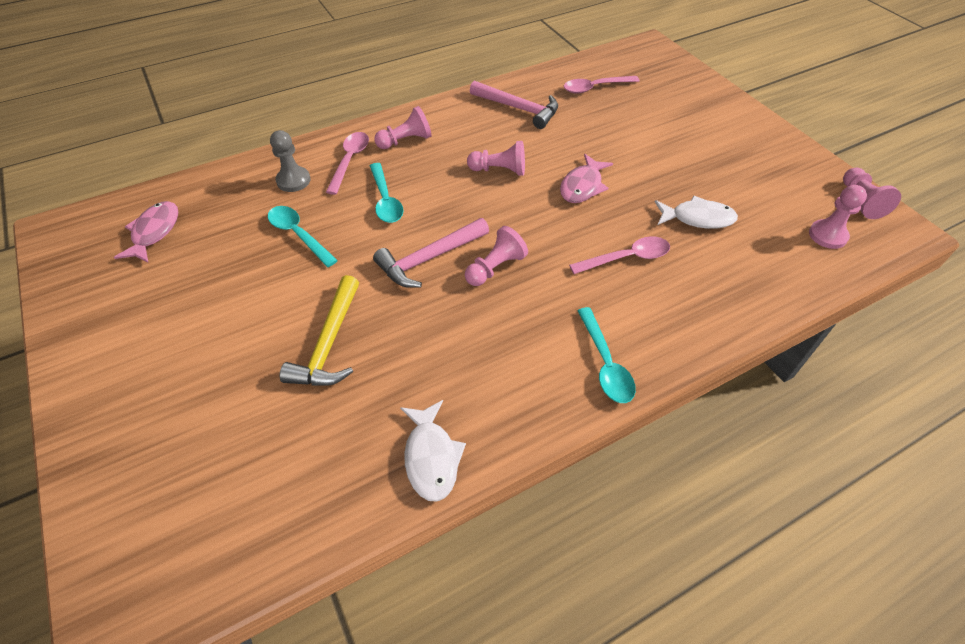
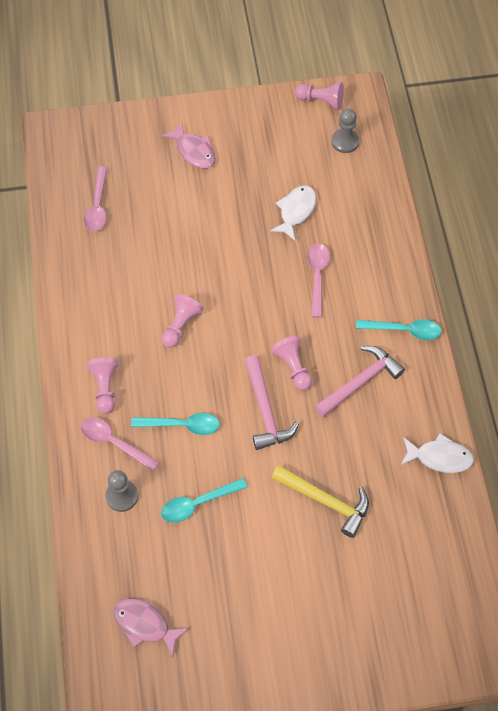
camera: 70 degrees left, 10 degrees up
(519, 109) = (100, 279): pink hammer -> pink hammer (360, 381)
(582, 186) = (227, 272): pink fish -> pink fish (194, 151)
(827, 235) = (345, 141): pink pawn -> grey pawn

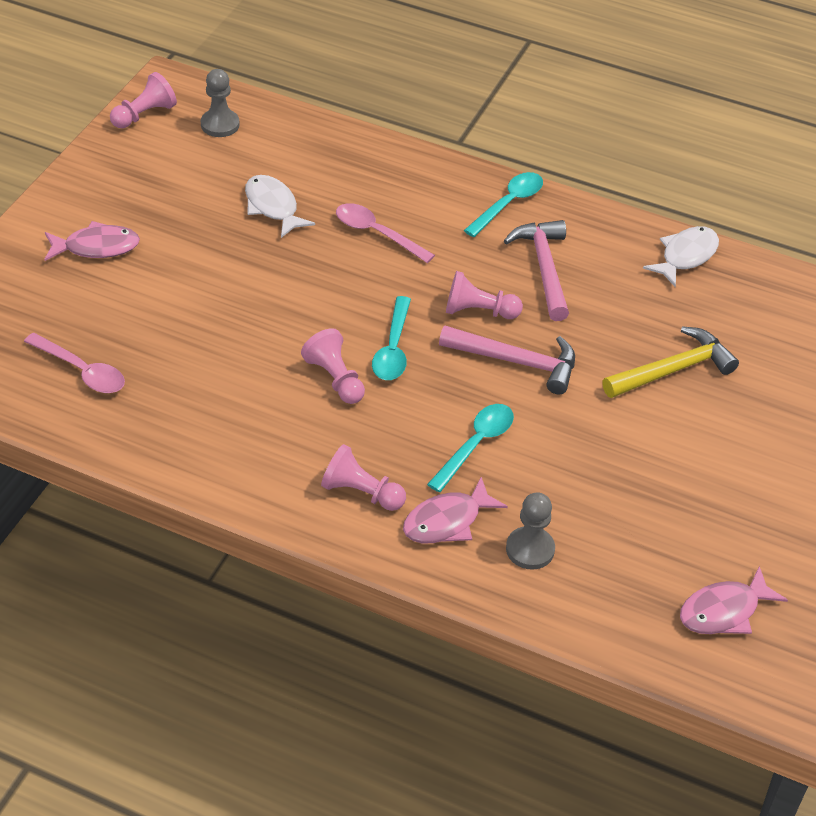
camera: 60 degrees left, 15 degrees down
(114, 442) = (447, 521): pink spoon -> pink fish
(198, 503) = (594, 482): turquoise spoon -> turquoise spoon (393, 349)

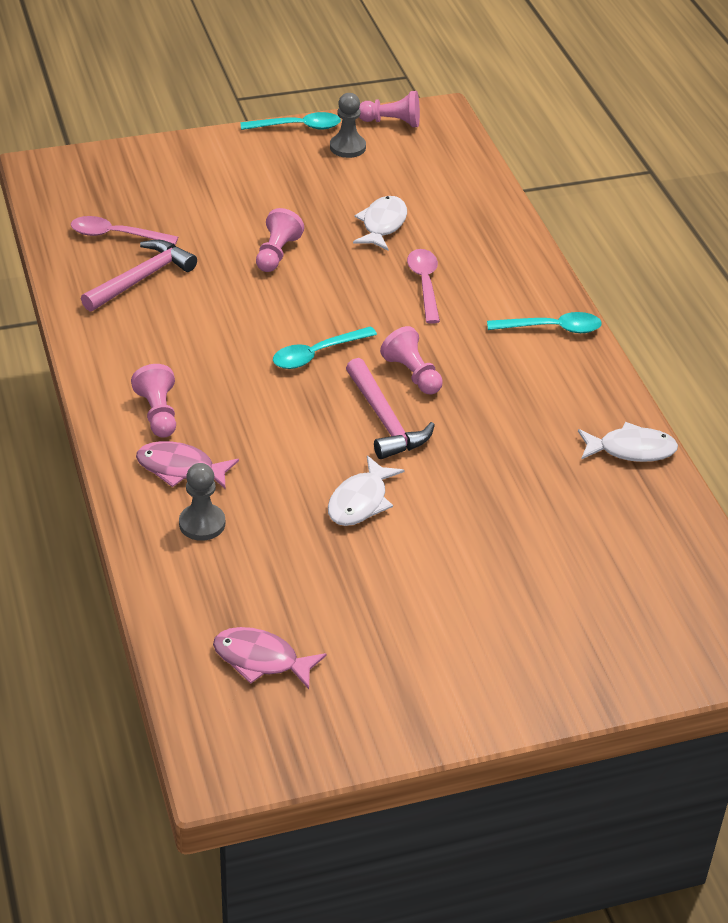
camera: 50 degrees right, 5 degrees down
(82, 371) = (116, 235): pink spoon -> pink spoon turned 105 degrees clockwise
(96, 247) = (235, 176): pink fish -> none
(220, 125) = (431, 157): grey pawn -> grey pawn (347, 147)
(335, 379) = (251, 344): pink pawn -> pink pawn (277, 254)
(476, 445) = (273, 444): turquoise spoon -> turquoise spoon (298, 127)
(544, 268) = (506, 382): pink hammer -> pink hammer (142, 278)
(597, 437) = (360, 501): none -> white fish
(673, 369) = (488, 506): yellow hammer -> none

